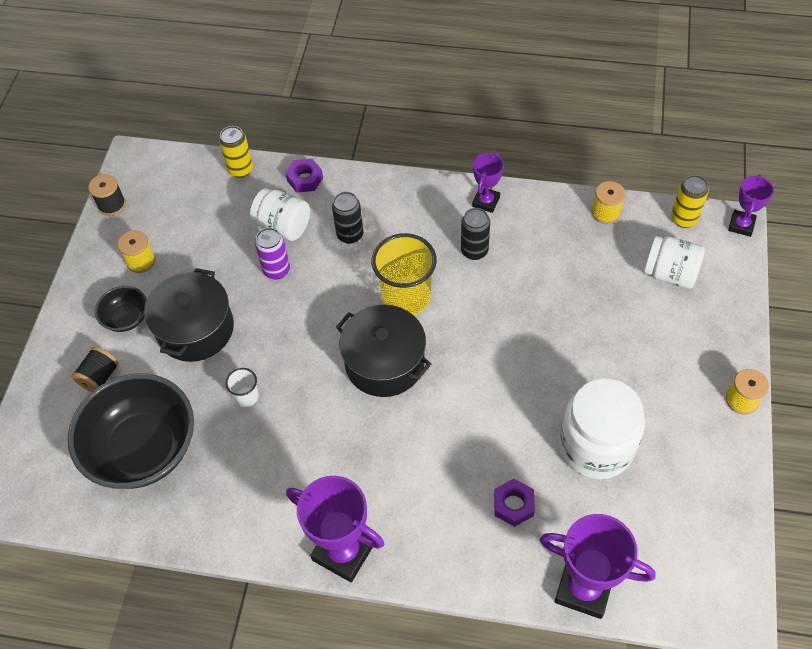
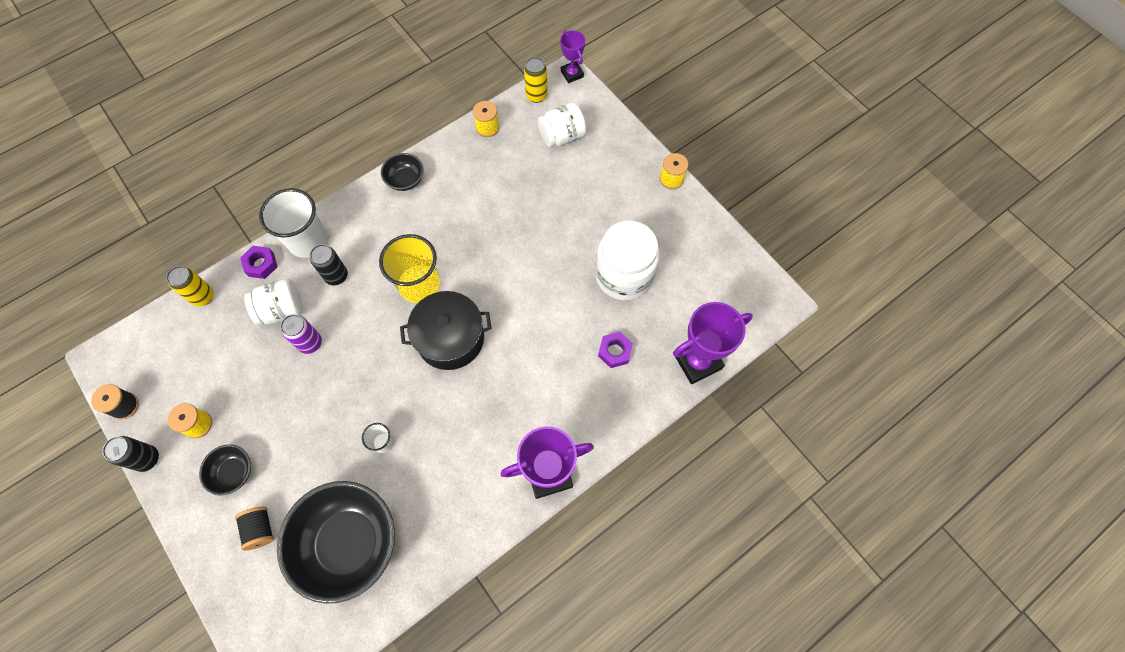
camera: 50 degrees left, 10 degrees up
(195, 329) = (295, 433): black pot -> none
(357, 189) = (308, 240): none -> white cup
(474, 251) = (431, 218): black can -> black can (147, 459)
(486, 202) = (405, 180): purple trophy -> black bowl

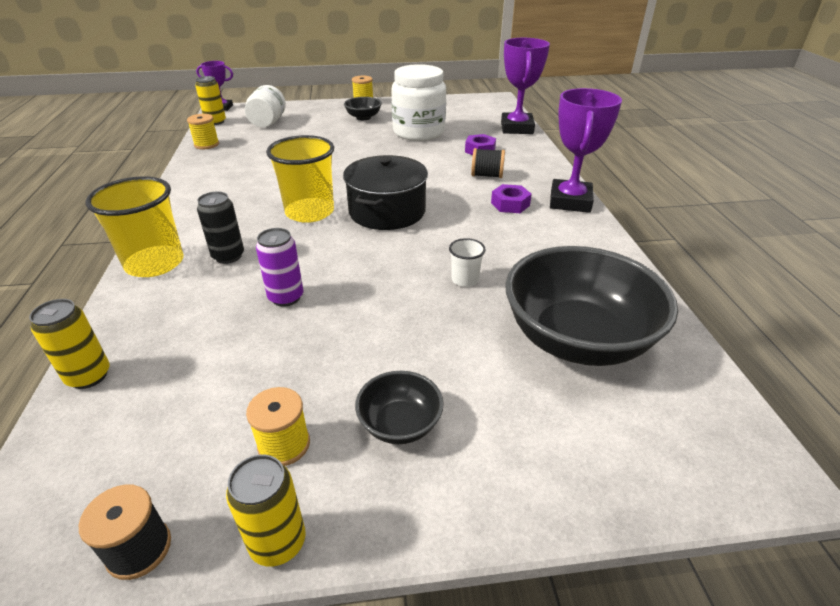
camera: 60 degrees left, 30 degrees down
(147, 459) = (278, 542): black can -> yellow can
(260, 529) = (511, 419): black spool -> black spool (487, 175)
(261, 264) = (128, 307): purple nut -> purple nut (510, 204)
(282, 310) = (213, 307): white jar -> none
(308, 240) = (155, 263): white cup -> yellow cup
(405, 180) = (187, 190): black bowl -> black bowl (363, 117)

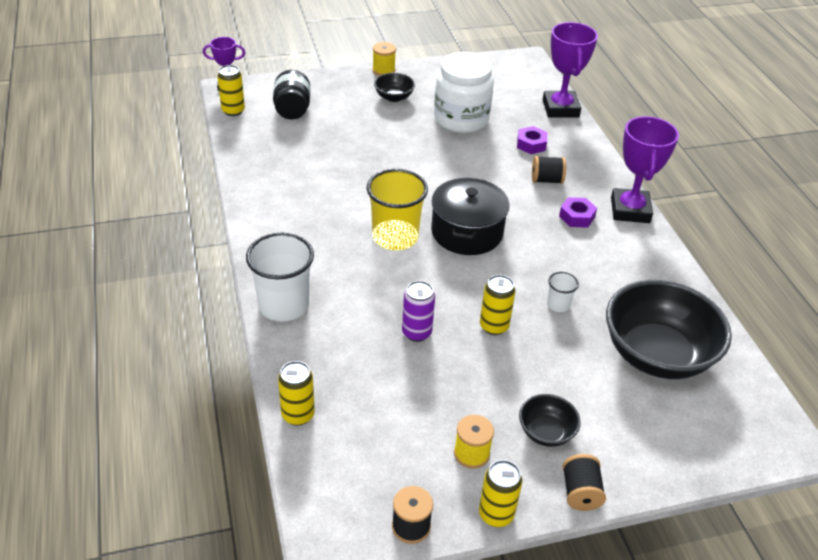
camera: 10 degrees left, 5 degrees up
(155, 263) = (283, 305): yellow cup -> white cup
(206, 144) = (243, 148): yellow spool -> none
(228, 256) = (345, 293): black can -> none
(268, 123) = (292, 110): white jar -> black jar
(380, 296) = (494, 326): none -> yellow can
(422, 519) = (580, 492): none -> black spool

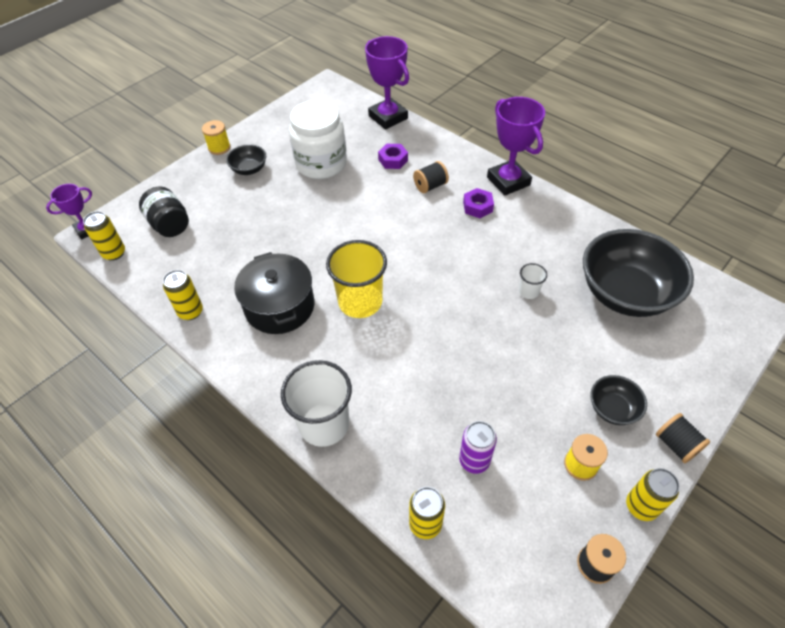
camera: 30 degrees left, 10 degrees up
(416, 333) = (451, 381): purple can -> purple can (474, 460)
(467, 232) = (411, 265): black pot -> black pot (279, 306)
(494, 326) = (501, 339): yellow can -> yellow can (190, 311)

